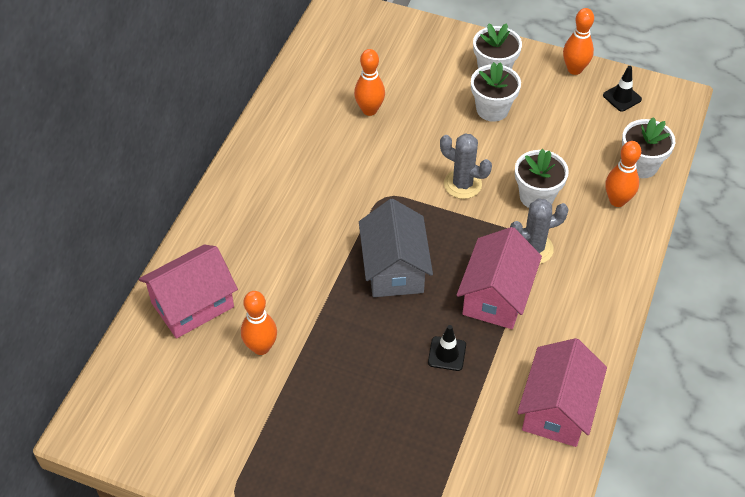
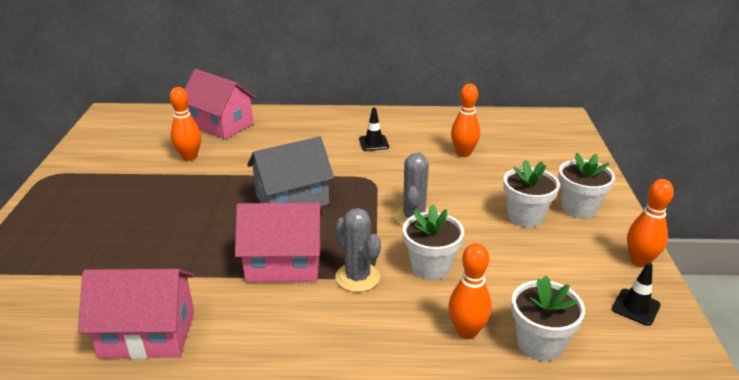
camera: 70 degrees right, 20 degrees down
(447, 354) = (204, 246): black traffic cone -> black traffic cone (373, 143)

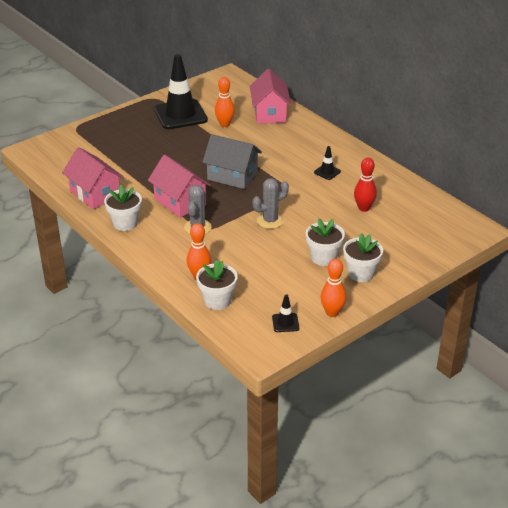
camera: 50 degrees right, 5 degrees up
(116, 174) = (180, 115): none -> black traffic cone
(430, 267) = (234, 245): white flower pot -> white flower pot (125, 223)
(463, 153) = (364, 208): orange bowling pin -> red bowling pin

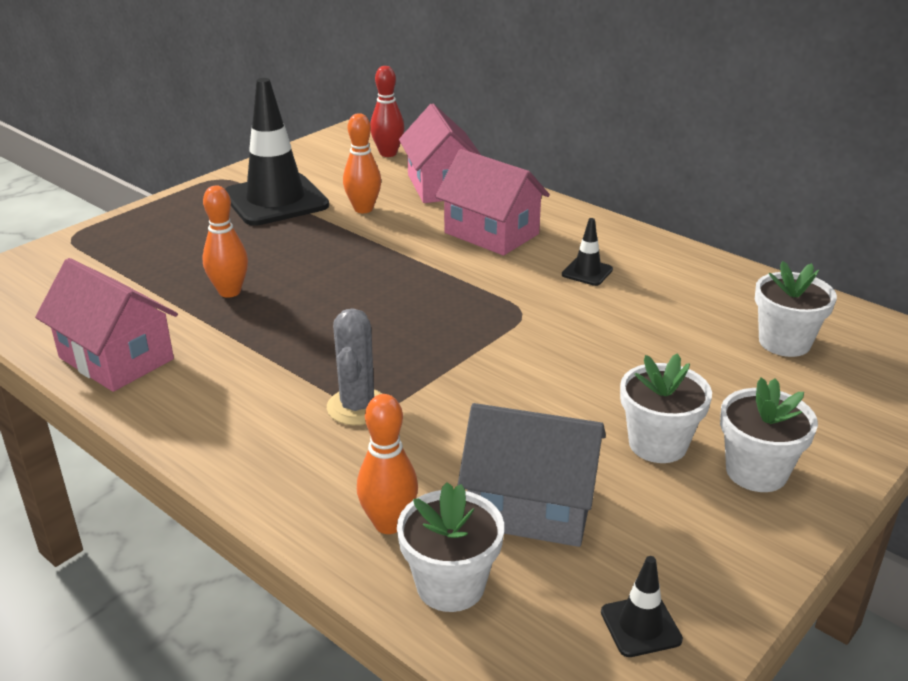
camera: 10 degrees left, 5 degrees down
(125, 223) = (190, 415): white flower pot -> white flower pot (784, 342)
(180, 202) = (306, 356): pink house -> pink house (491, 233)
(232, 176) = (404, 296): grey house -> grey house (531, 507)
(270, 221) = (510, 376): grey cactus -> none
(332, 312) = (741, 581): orange bowling pin -> orange bowling pin (229, 292)
(364, 208) = (690, 332): red bowling pin -> red bowling pin (388, 153)

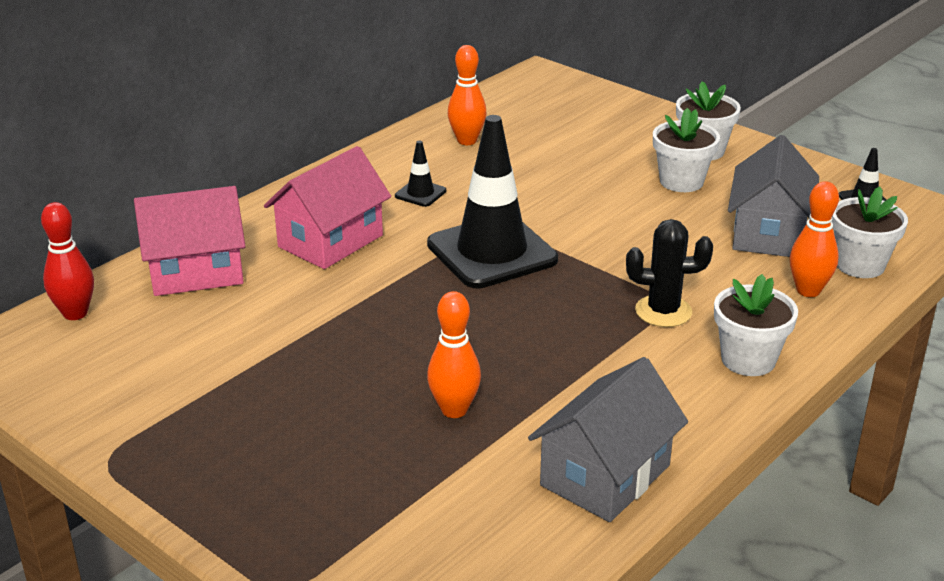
camera: 90 degrees left, 0 degrees up
(116, 358) = (605, 475): pink house -> grey house
(276, 200) = (203, 398): black traffic cone -> black traffic cone (492, 252)
(357, 407) = (663, 311): grey cactus -> black cactus
(363, 209) = (248, 326): orange bowling pin -> orange bowling pin (467, 141)
(784, 342) = (538, 122): white flower pot -> white flower pot (748, 360)

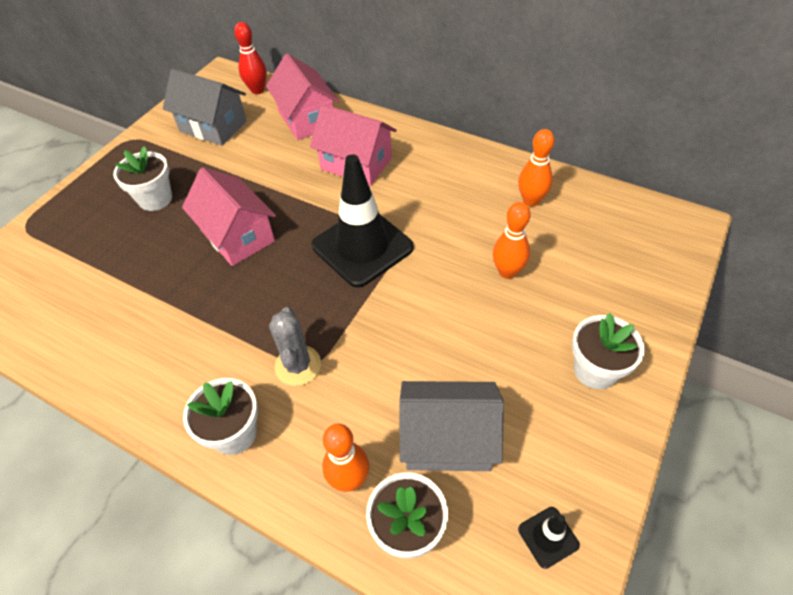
camera: 80 degrees right, 20 degrees up
(420, 193) = (435, 192): black traffic cone -> none
(426, 347) = (237, 236): none -> pink house
(454, 410) = (169, 263): orange bowling pin -> orange bowling pin (507, 272)
(605, 475) = (97, 352): grey house -> grey house (213, 126)
(663, 311) = (298, 365): black cactus -> grey cactus
(681, 181) = (522, 357): white flower pot -> white flower pot (155, 199)

